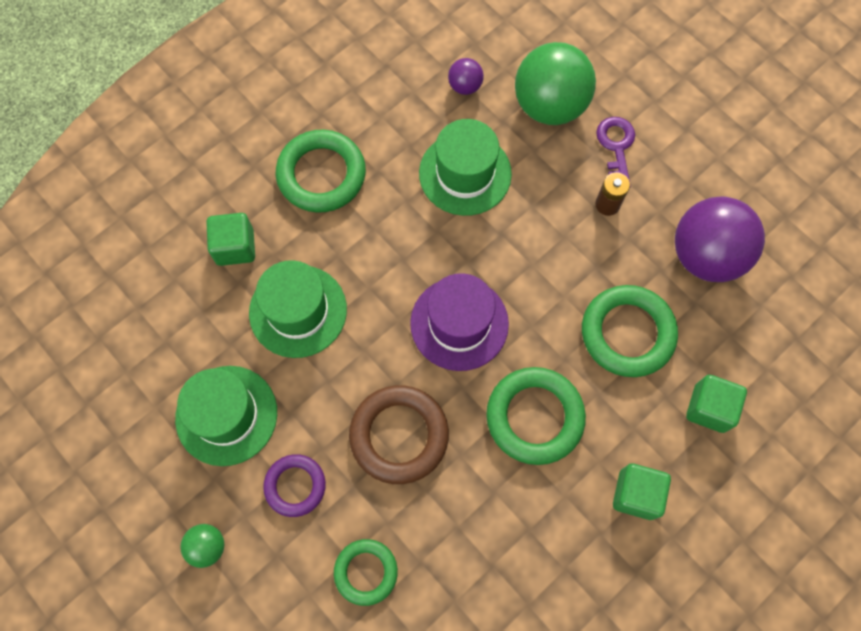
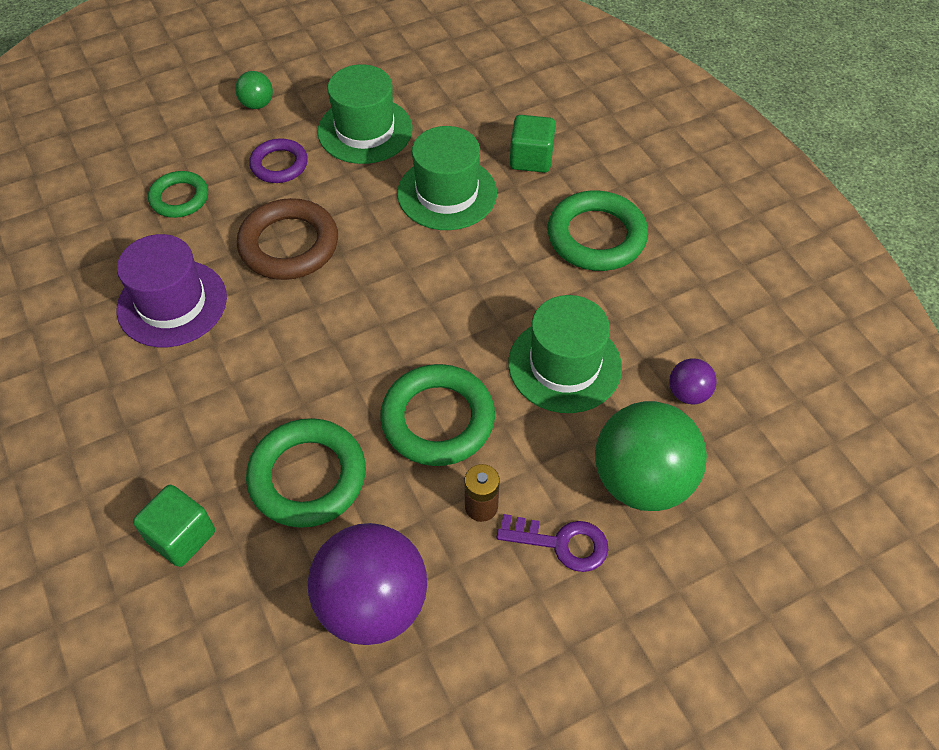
camera: 105 degrees right, 15 degrees down
(459, 323) = (383, 318): purple hat -> purple hat (172, 303)
(534, 417) = (254, 359): green ring -> green ring (438, 419)
(636, 494) = (129, 429): green cube -> none

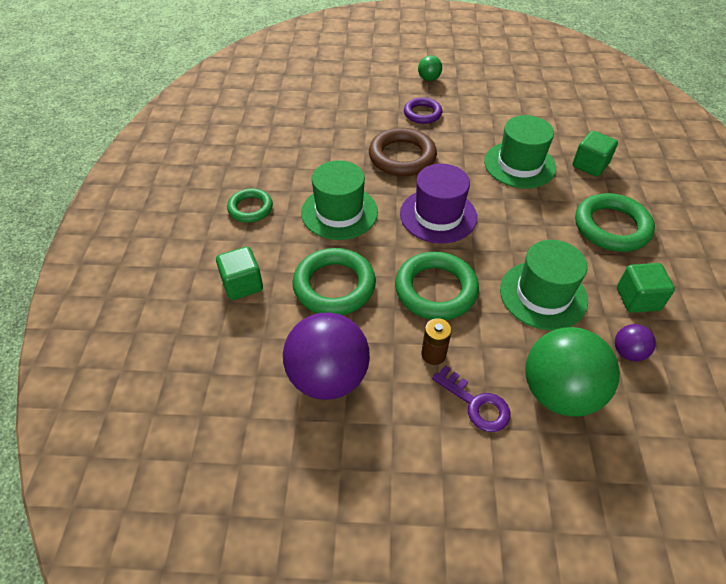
camera: 30 degrees right, 5 degrees down
(172, 303) = (316, 162): purple hat -> purple hat (438, 215)
(179, 198) = (354, 111): green ring -> green ring (250, 208)
(365, 130) = (486, 113): green hat -> green hat (339, 212)
(667, 320) = (637, 299): none -> green cube

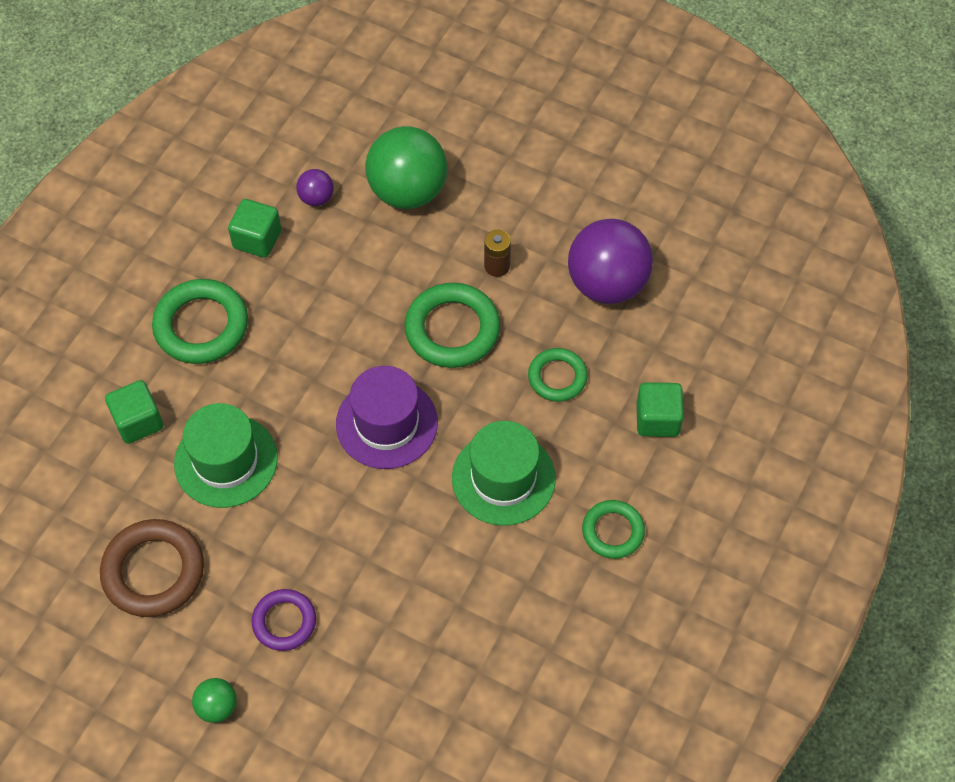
camera: 155 degrees left, 10 degrees up
(334, 286) = (557, 377): green ring -> green ring, size x0.61
(402, 157) = (370, 542): brown ring -> brown ring (153, 571)
(476, 404) = (487, 211): purple key -> none
(543, 295) = (346, 280): green hat -> none

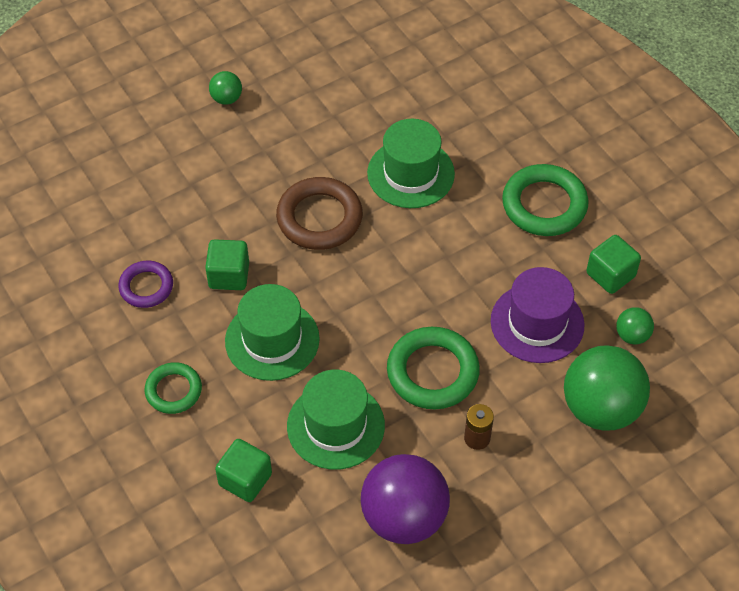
camera: 120 degrees right, 5 degrees down
(138, 421) = (480, 136): green cube -> green cube (229, 275)
(153, 571) = (350, 101): brown ring -> brown ring (319, 218)
(284, 622) = (258, 156): purple ring -> purple ring (146, 287)
(316, 198) = (632, 335): purple ball -> green ball
(386, 423) = (374, 286): purple hat -> purple hat (537, 323)
(557, 377) = (335, 426): green ring -> green hat

